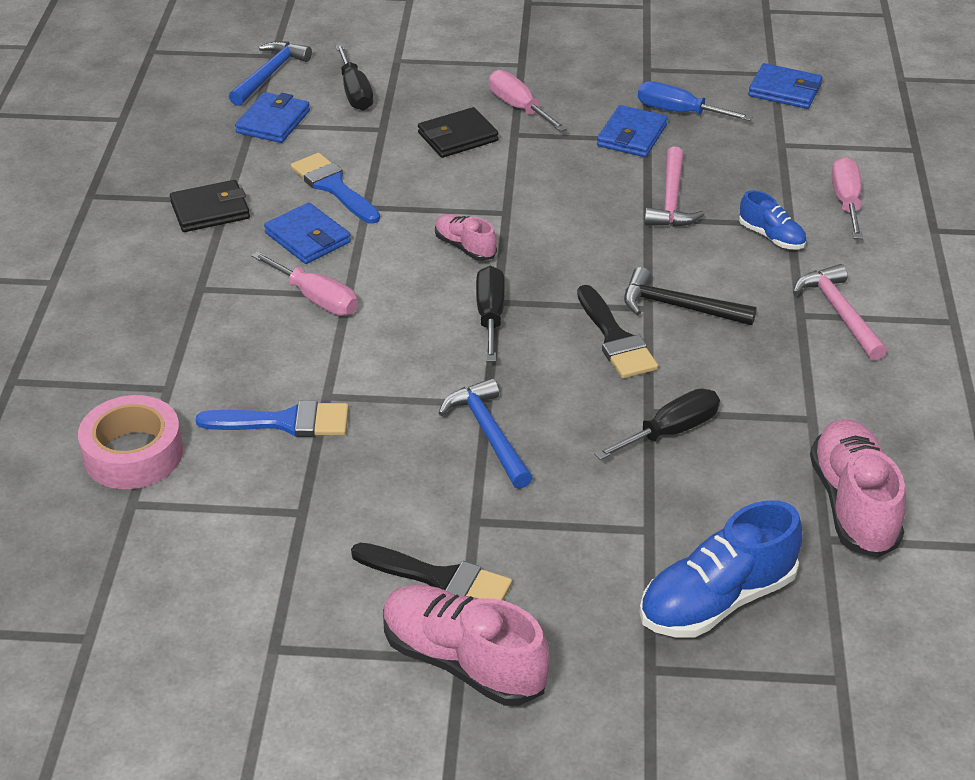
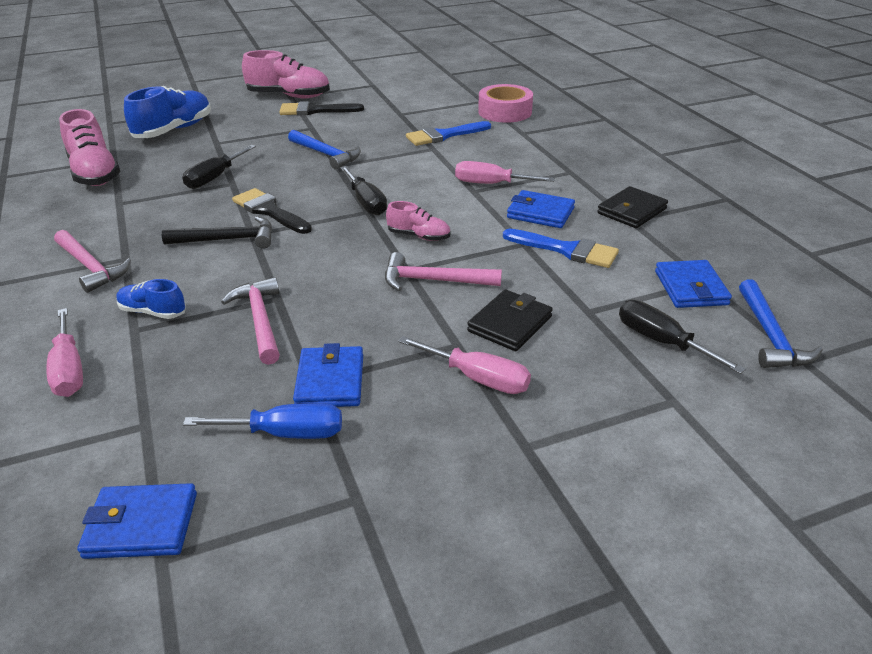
camera: 155 degrees right, 5 degrees down
(489, 193) = (433, 280): none -> pink hammer

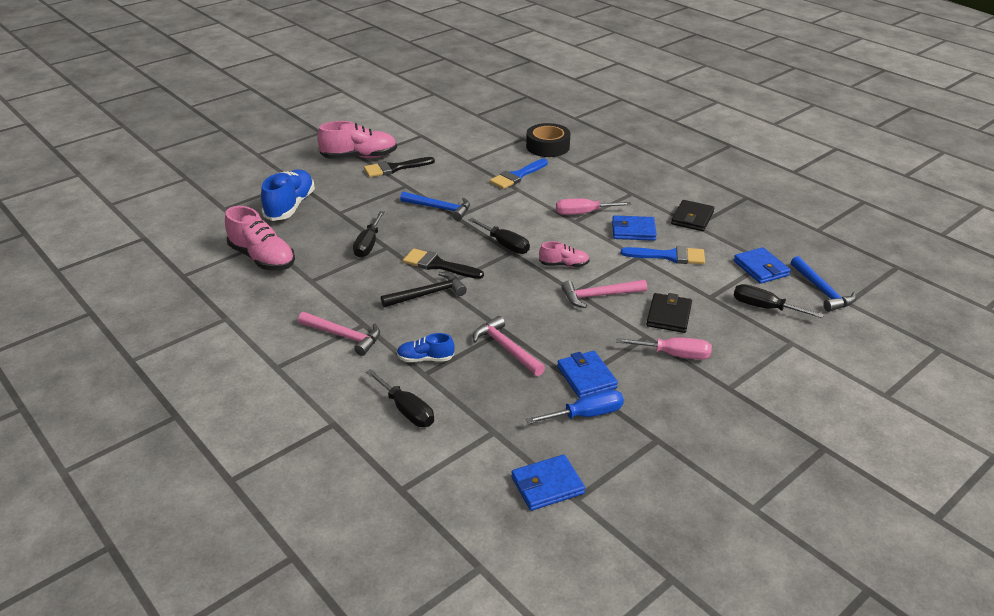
camera: 20 degrees left, 0 degrees up
(69, 370) = (406, 410): pink screwdriver -> black screwdriver
(505, 112) = (547, 146): pink tape -> black tape

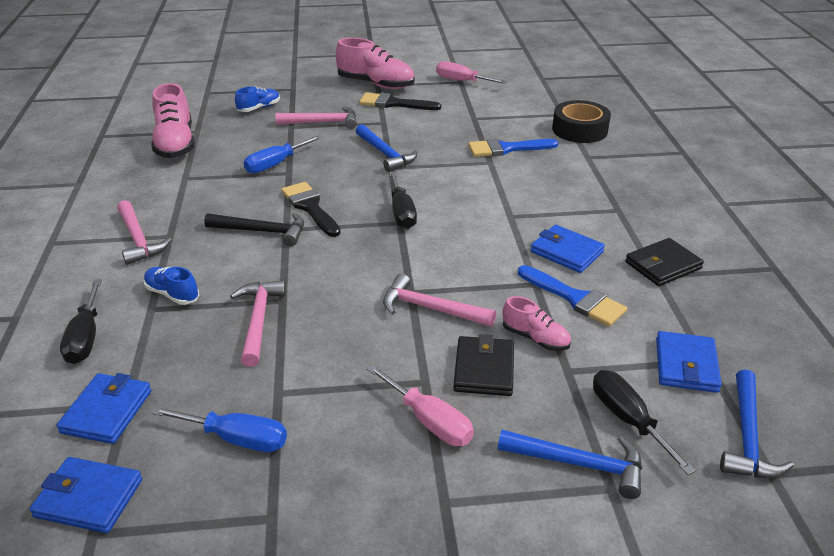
camera: 35 degrees right, 0 degrees up
(290, 206) = (259, 108): blue shoe -> blue shoe, size x0.54
(360, 201) = (323, 122): none -> pink hammer
(368, 244) = (275, 164): black screwdriver -> blue screwdriver
(564, 265) = (436, 258): pink shoe -> pink shoe (535, 338)
(583, 213) = (530, 211): pink screwdriver -> pink screwdriver (462, 81)
(586, 377) = (295, 395): blue wallet -> blue wallet (107, 411)
(669, 315) = (484, 369): black wallet -> black wallet turned 45 degrees counterclockwise
(767, 339) = (579, 464): none -> blue hammer

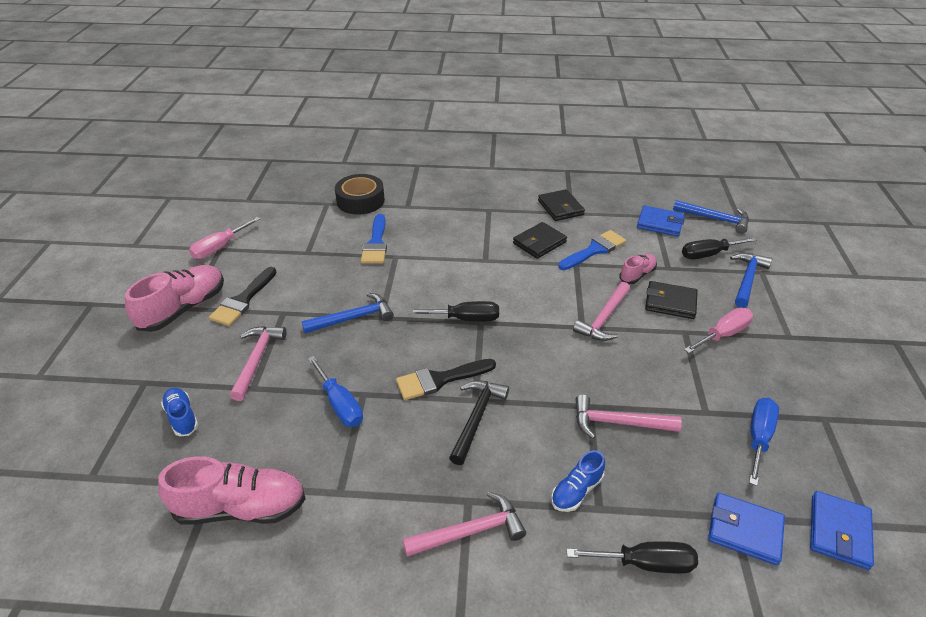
camera: 80 degrees left, 5 degrees up
(566, 252) = (539, 243): blue wallet -> black wallet

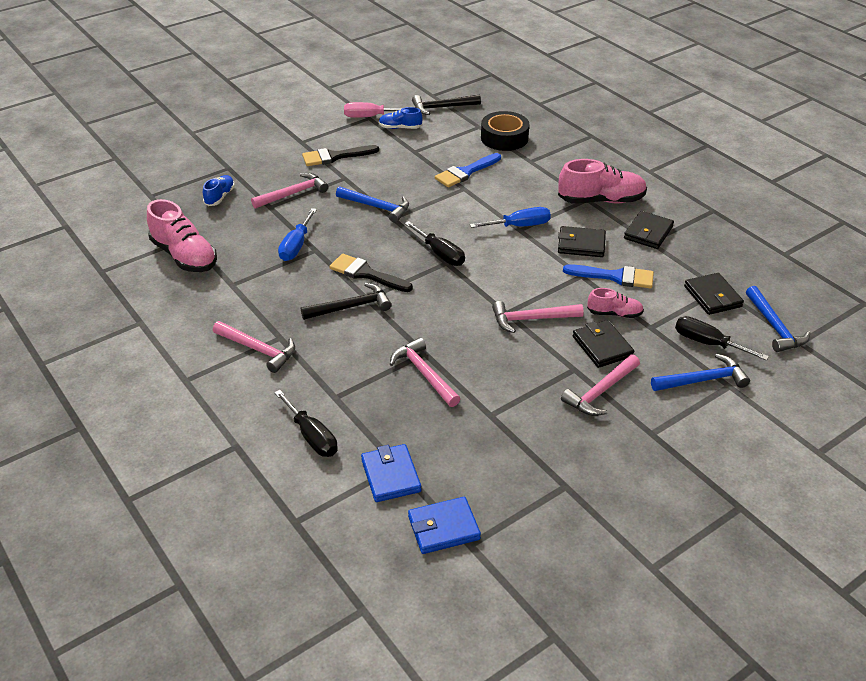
camera: 50 degrees right, 0 degrees up
(184, 309) = (299, 141): pink shoe -> pink shoe (601, 200)
(272, 205) = (442, 107): none -> black hammer
(576, 491) = (338, 380): blue shoe -> blue shoe (400, 128)
(660, 223) = (712, 296): blue wallet -> black wallet
(723, 334) = (600, 392): pink screwdriver -> pink hammer
(758, 437) = (496, 453): blue screwdriver -> blue screwdriver (520, 226)

